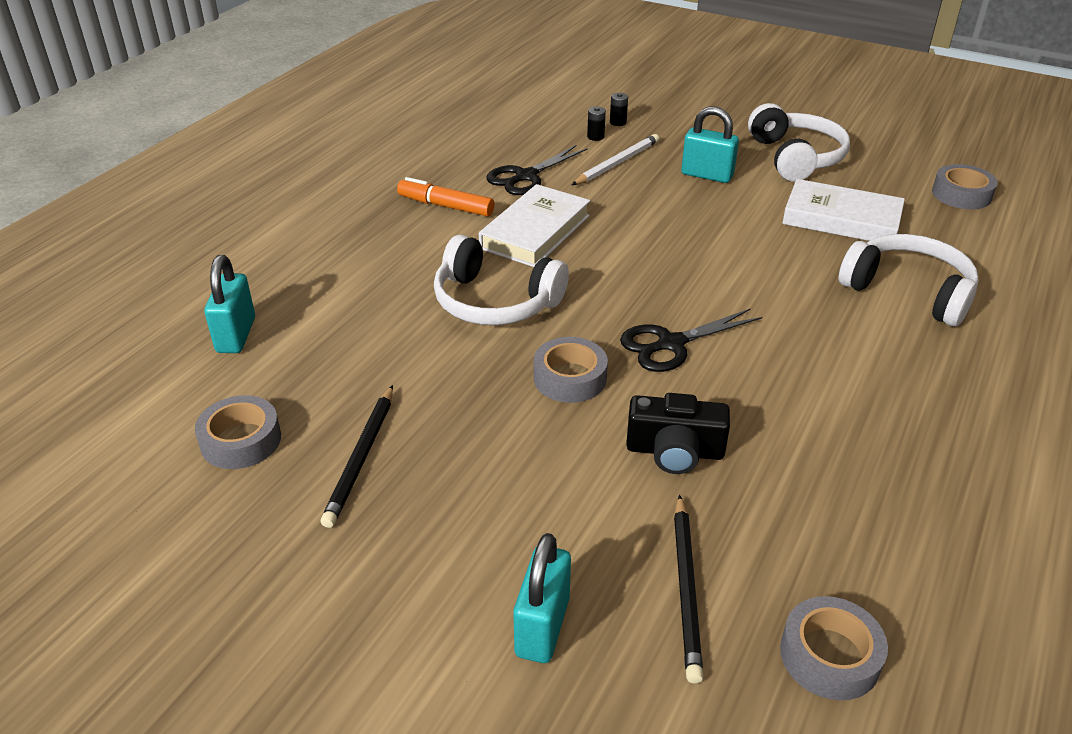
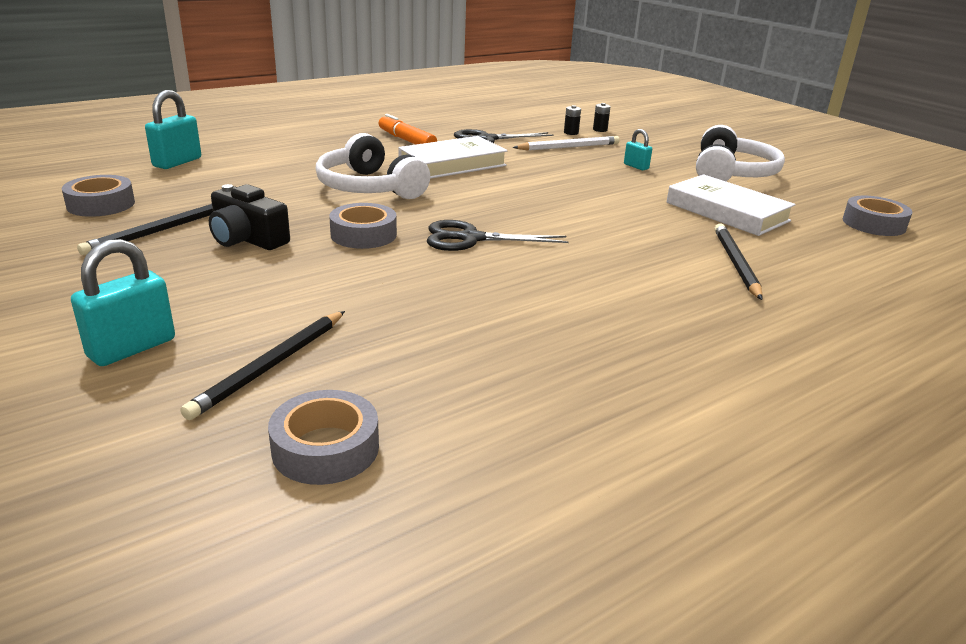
camera: 25 degrees right, 10 degrees down
(674, 451) = (384, 292): black camera -> black camera (247, 239)
(707, 175) = (636, 166): turquoise padlock -> turquoise padlock, size x0.57
(908, 291) = (735, 263): white headphones -> black pencil

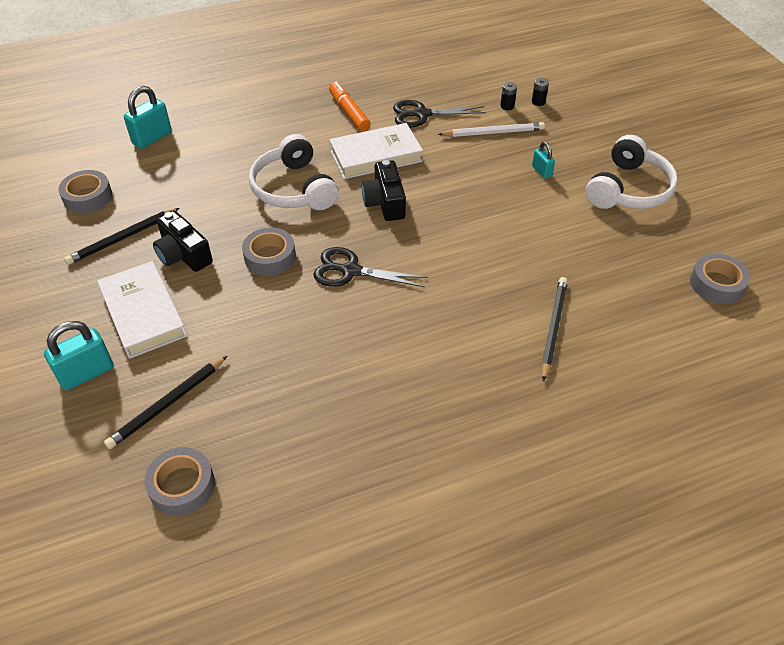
camera: 15 degrees right, 20 degrees up
(482, 192) = (385, 202): none -> black camera
(727, 212) = (588, 252): white book -> white book (143, 313)

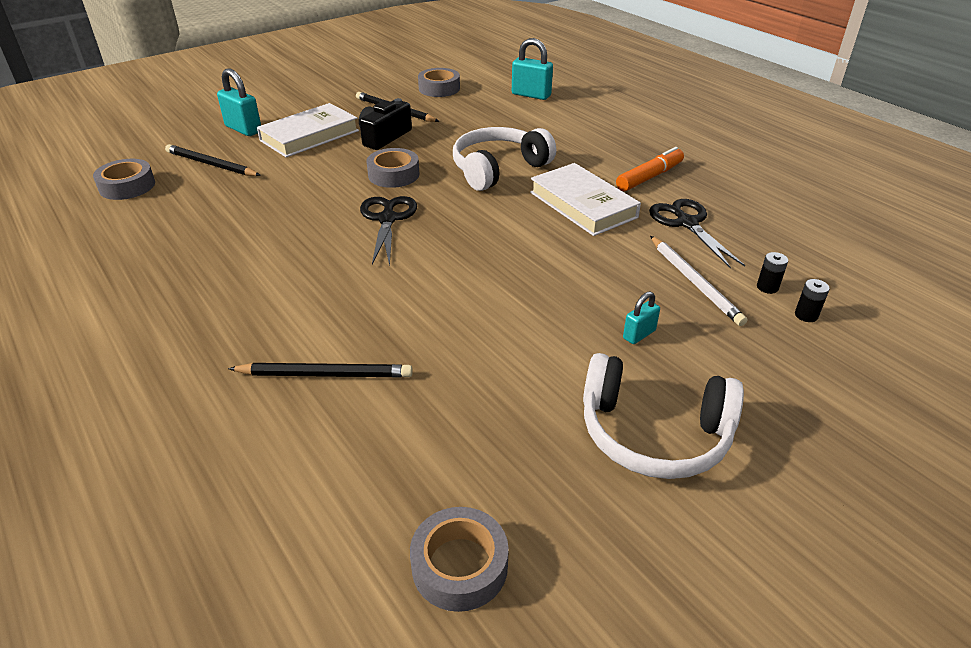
camera: 75 degrees right, 10 degrees down
(385, 202) = (504, 222): black camera -> none

